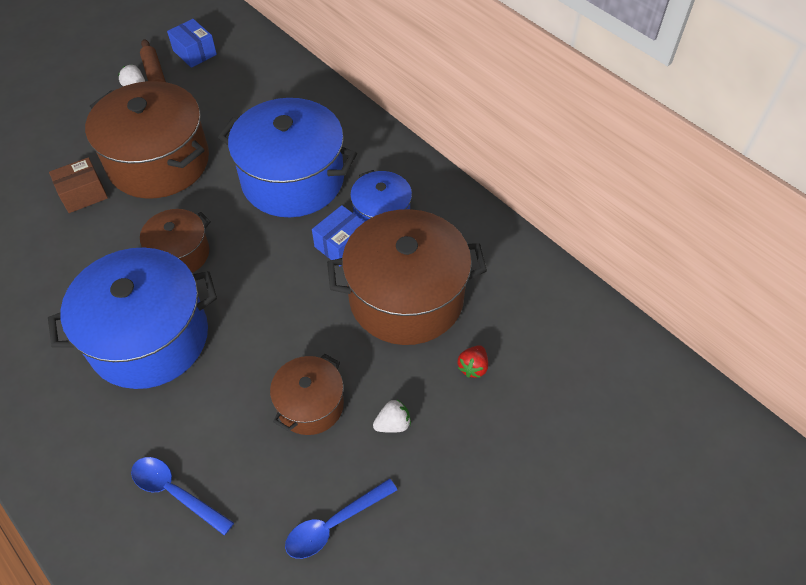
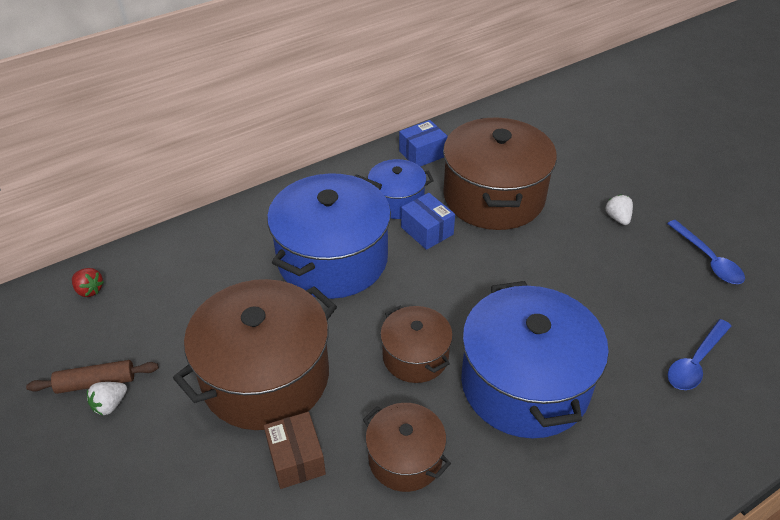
camera: 80 degrees left, 10 degrees down
(195, 52) = (75, 338): blue box -> blue box (422, 153)
(310, 405) = (601, 265): brown pot -> brown pot (405, 458)
(473, 367) = (565, 169): red strawberry -> red strawberry (89, 290)

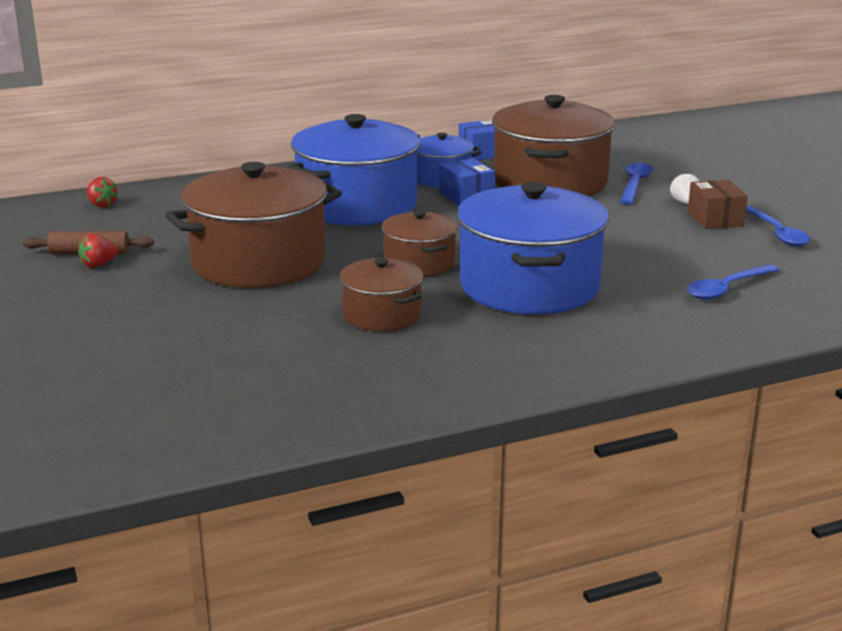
camera: 10 degrees right, 20 degrees down
(110, 405) = (98, 265): white strawberry -> red strawberry
(296, 459) = (270, 306): brown box -> brown box (715, 219)
(567, 192) = (635, 184): none -> blue spoon

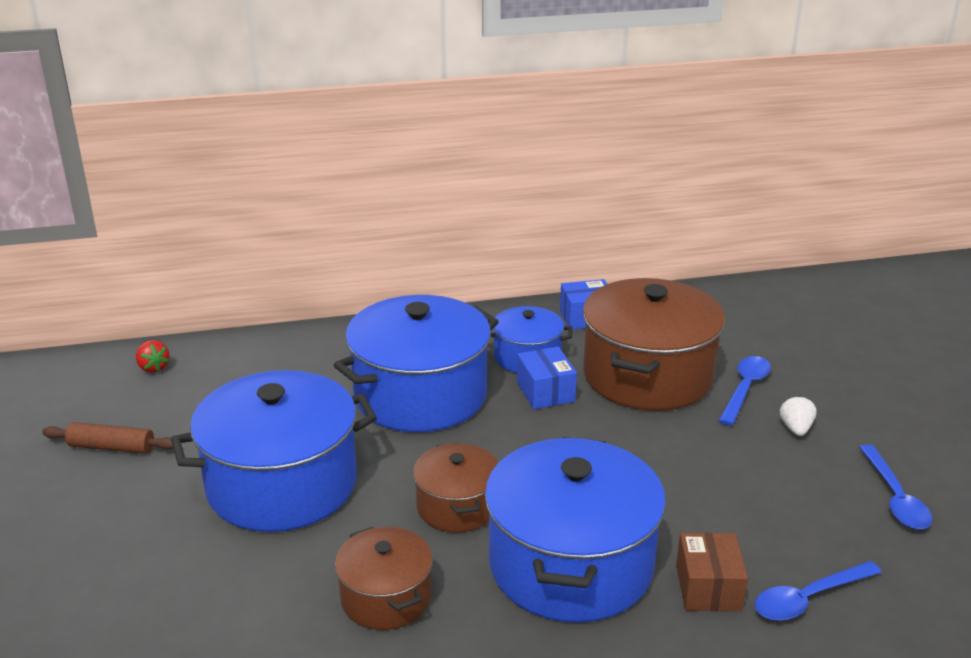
camera: 10 degrees right, 5 degrees up
(98, 265) = (113, 469): red strawberry -> none
(259, 262) = (282, 484): brown pot -> blue pot
(715, 219) = (825, 463): brown box -> brown box (708, 588)

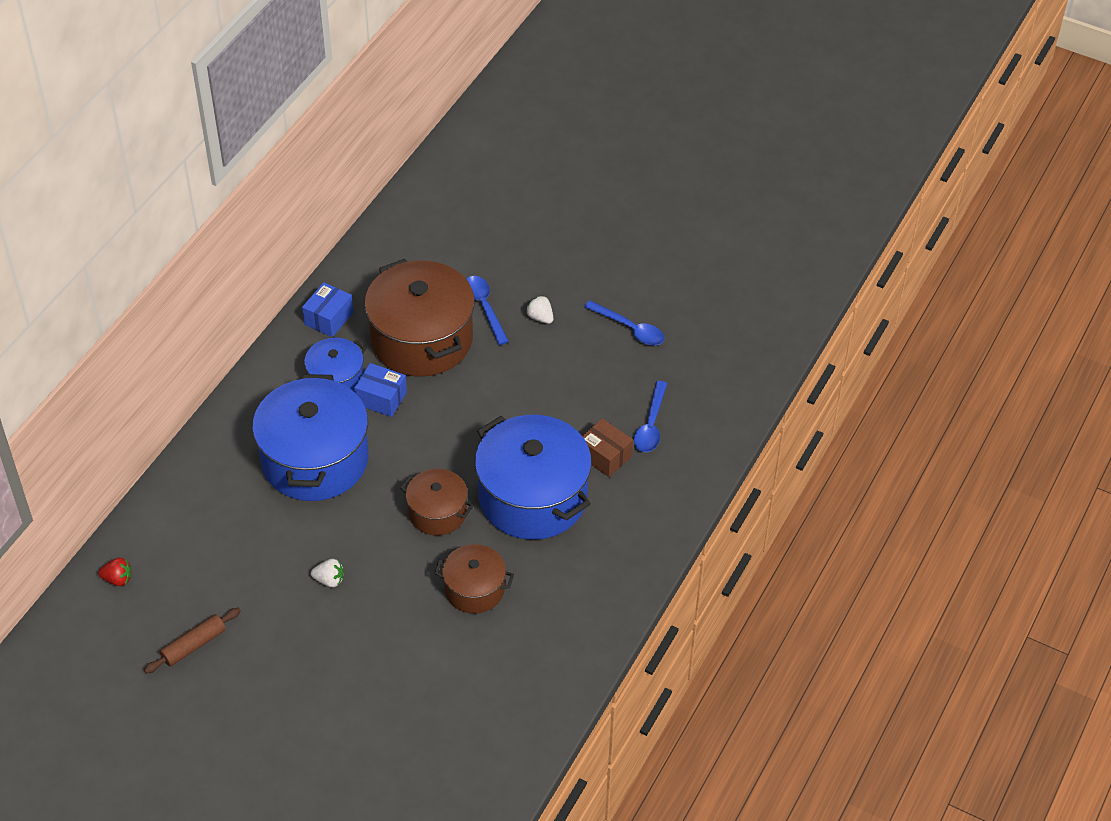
camera: 50 degrees left, 20 degrees up
(282, 484) = (329, 580): blue pot -> white strawberry

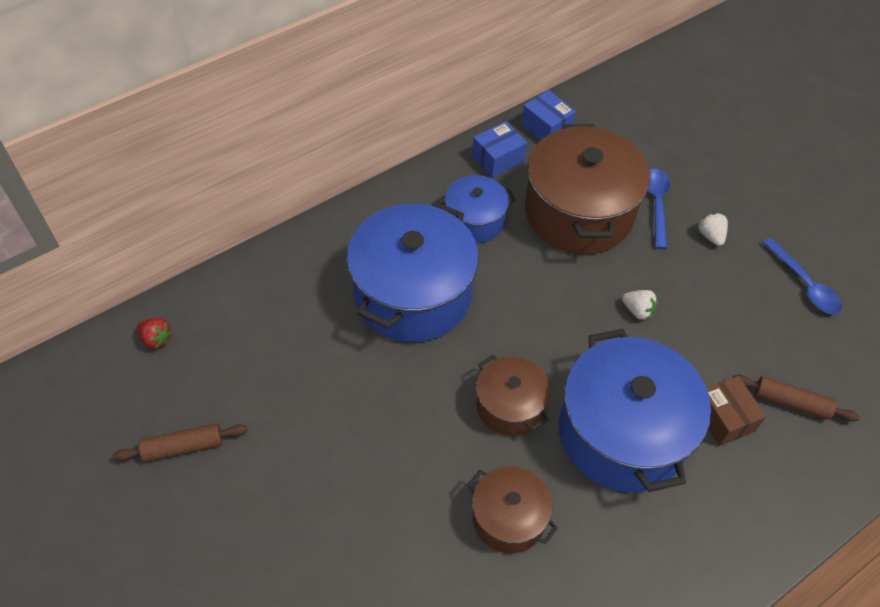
camera: 25 degrees right, 5 degrees up
(329, 580) = (358, 434): white strawberry -> white strawberry (637, 311)
(381, 398) = (510, 257): blue box -> blue box (546, 127)
(651, 425) = (791, 402): blue spoon -> brown rolling pin

